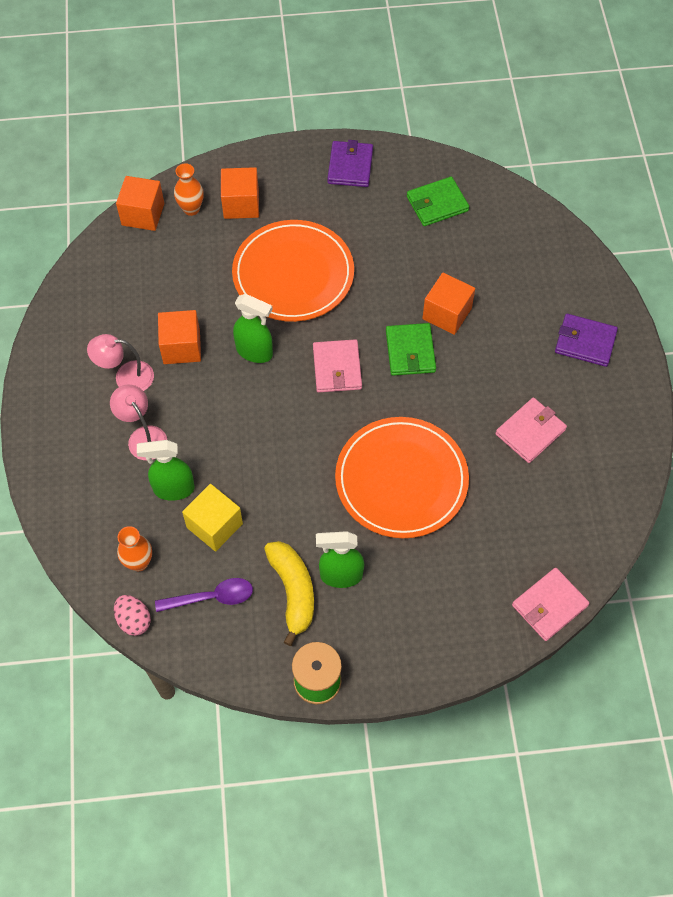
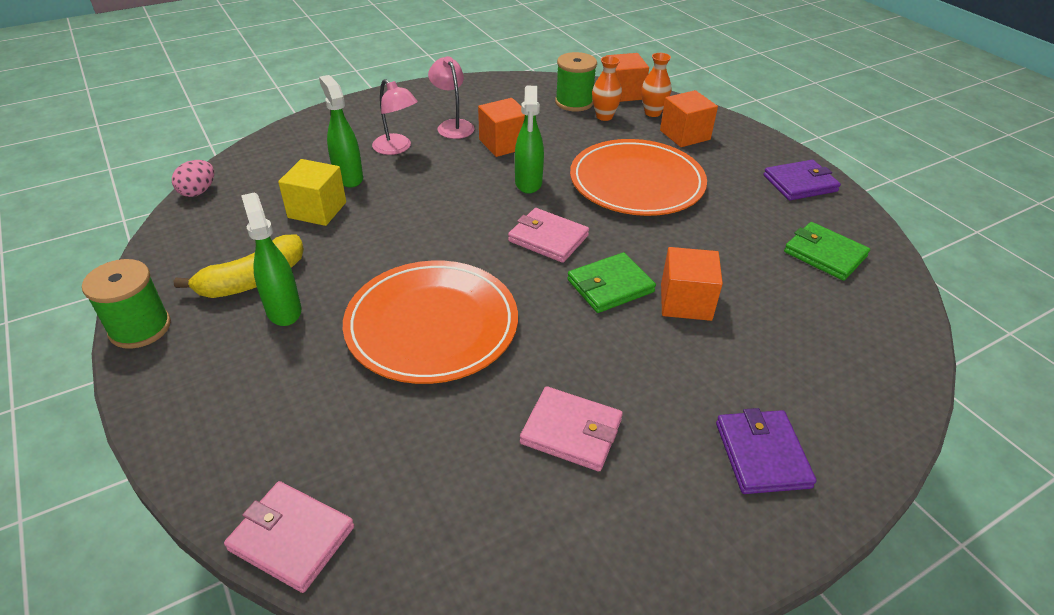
camera: 65 degrees right, 20 degrees down
(138, 261) = (574, 102): none -> green spool
(139, 562) = (262, 179): orange vase -> orange vase (604, 116)
(143, 436) = (397, 148): pink lamp -> pink lamp turned 105 degrees clockwise
(211, 597) = (233, 229): purple spoon -> none
(337, 368) = (548, 238): pink wallet -> pink wallet turned 60 degrees clockwise

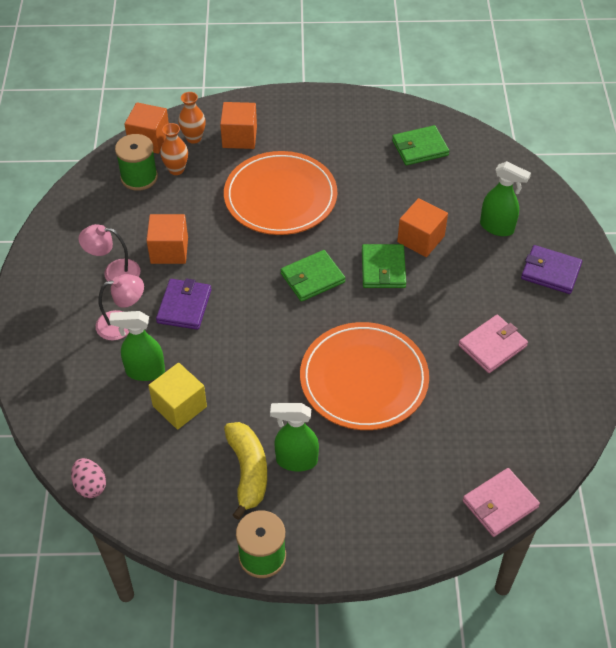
camera: 60 degrees left, 10 degrees up
(528, 183) = (237, 259): green spray bottle -> green spray bottle (497, 227)
(548, 238) = (312, 278): pink wallet -> green wallet
(800, 183) = (342, 113): purple wallet -> purple wallet (184, 306)

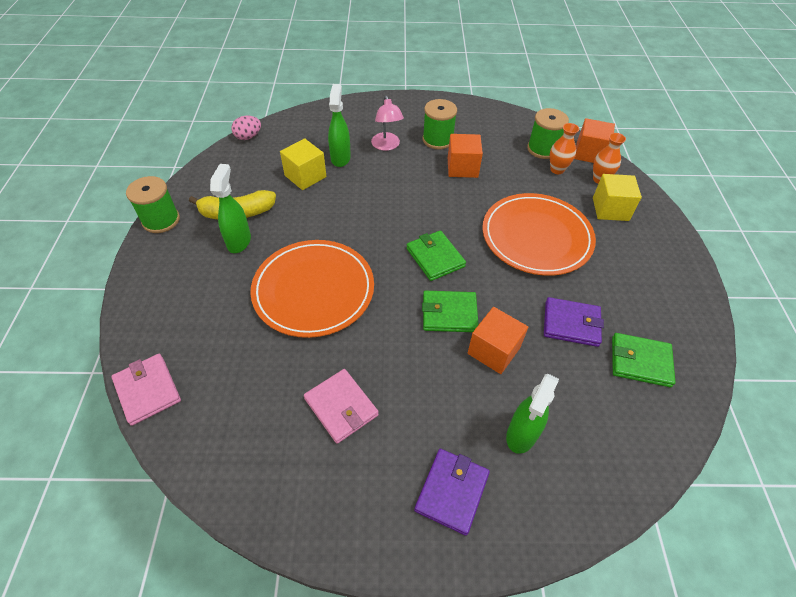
camera: 90 degrees right, 0 degrees up
(114, 272) = (437, 140): pink lamp -> green spool
(184, 306) = (403, 177): purple wallet -> purple wallet (571, 324)
(239, 137) = (610, 209): orange cube -> yellow cube
(420, 148) = (640, 361): green wallet -> green wallet turned 60 degrees counterclockwise

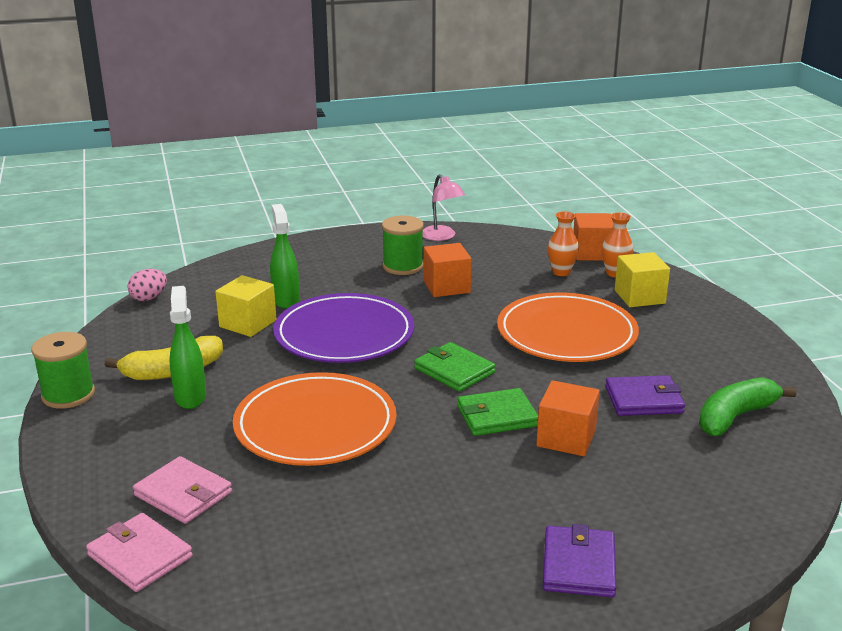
camera: 15 degrees left, 25 degrees down
(341, 407) = (406, 521): pink wallet -> pink wallet (183, 494)
(369, 201) = (344, 334): none -> purple plate
(387, 146) = (340, 281): pink lamp -> pink lamp (442, 237)
(521, 435) = (634, 502): green spray bottle -> none
(542, 149) = (535, 257): green spool -> none
(640, 361) = (735, 417): green wallet -> green banana

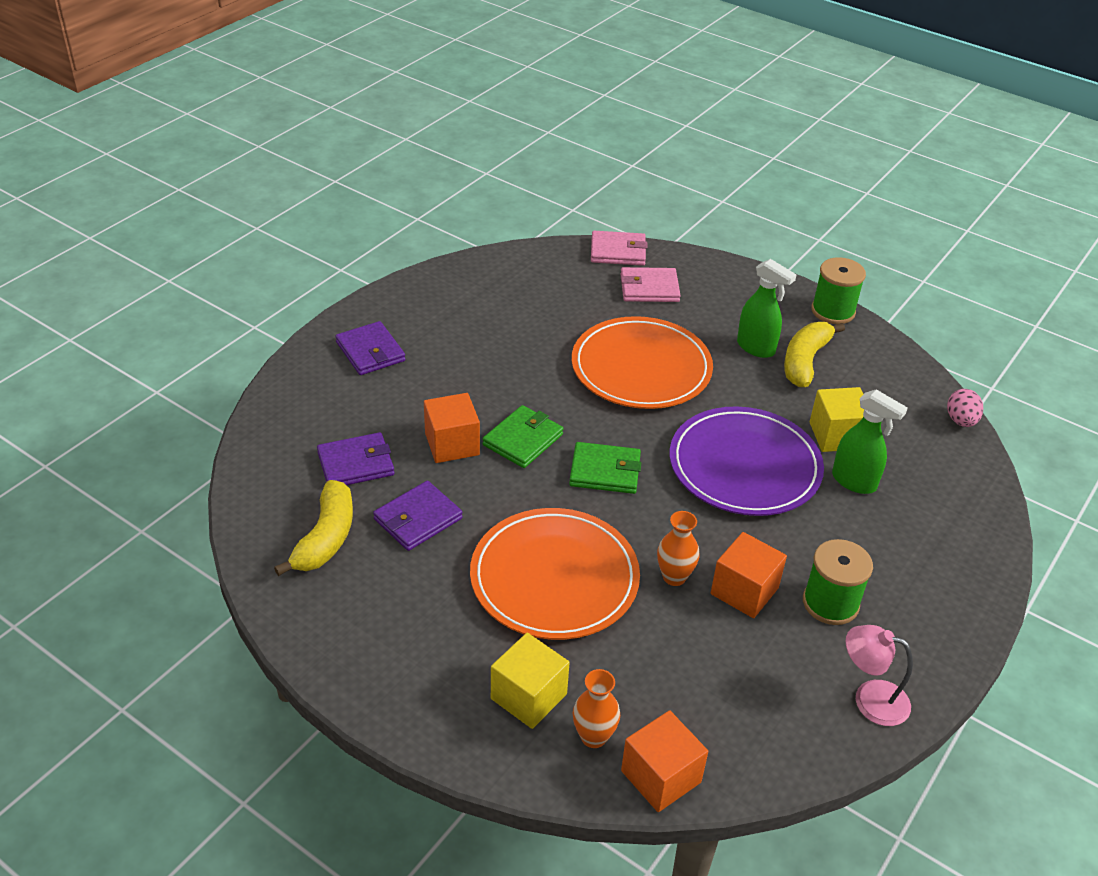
camera: 140 degrees right, 15 degrees up
(561, 272) = (656, 699): orange vase -> orange vase (674, 577)
(673, 459) = (356, 464): none -> purple wallet
(735, 417) = (325, 538): green banana -> yellow banana

